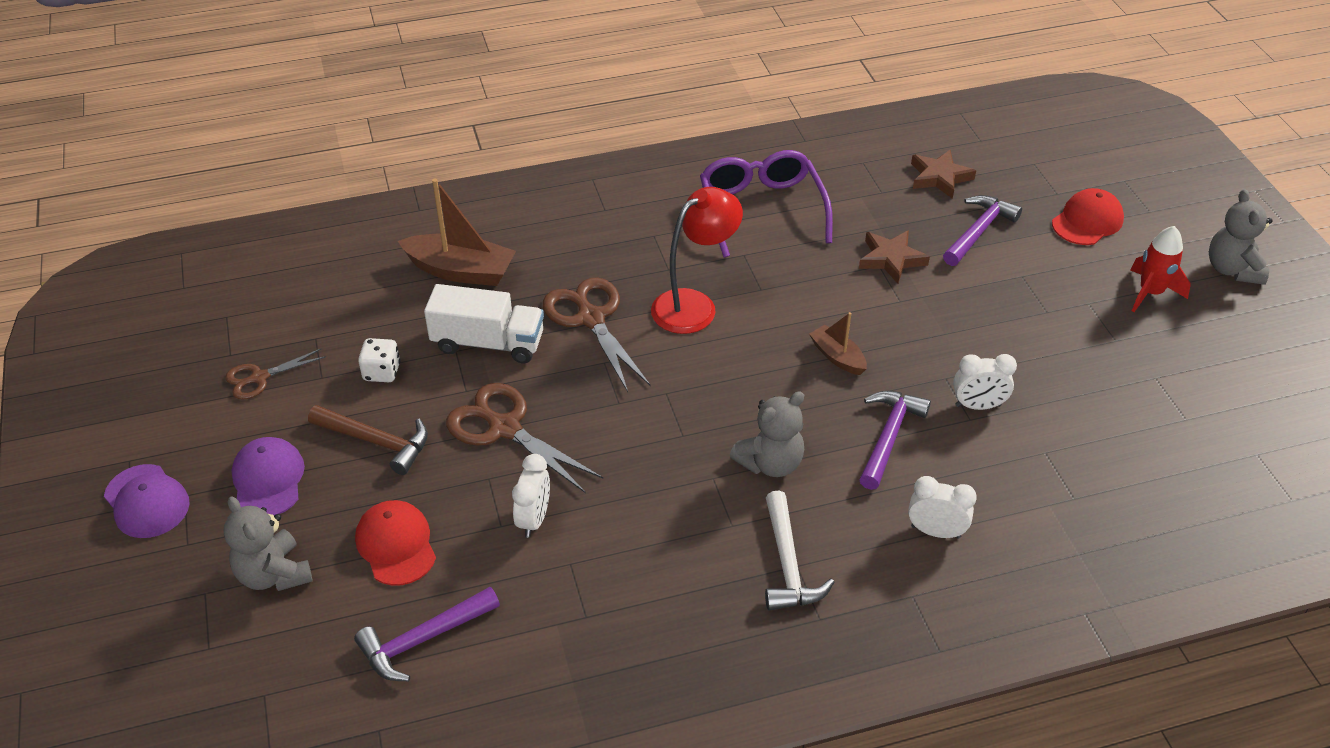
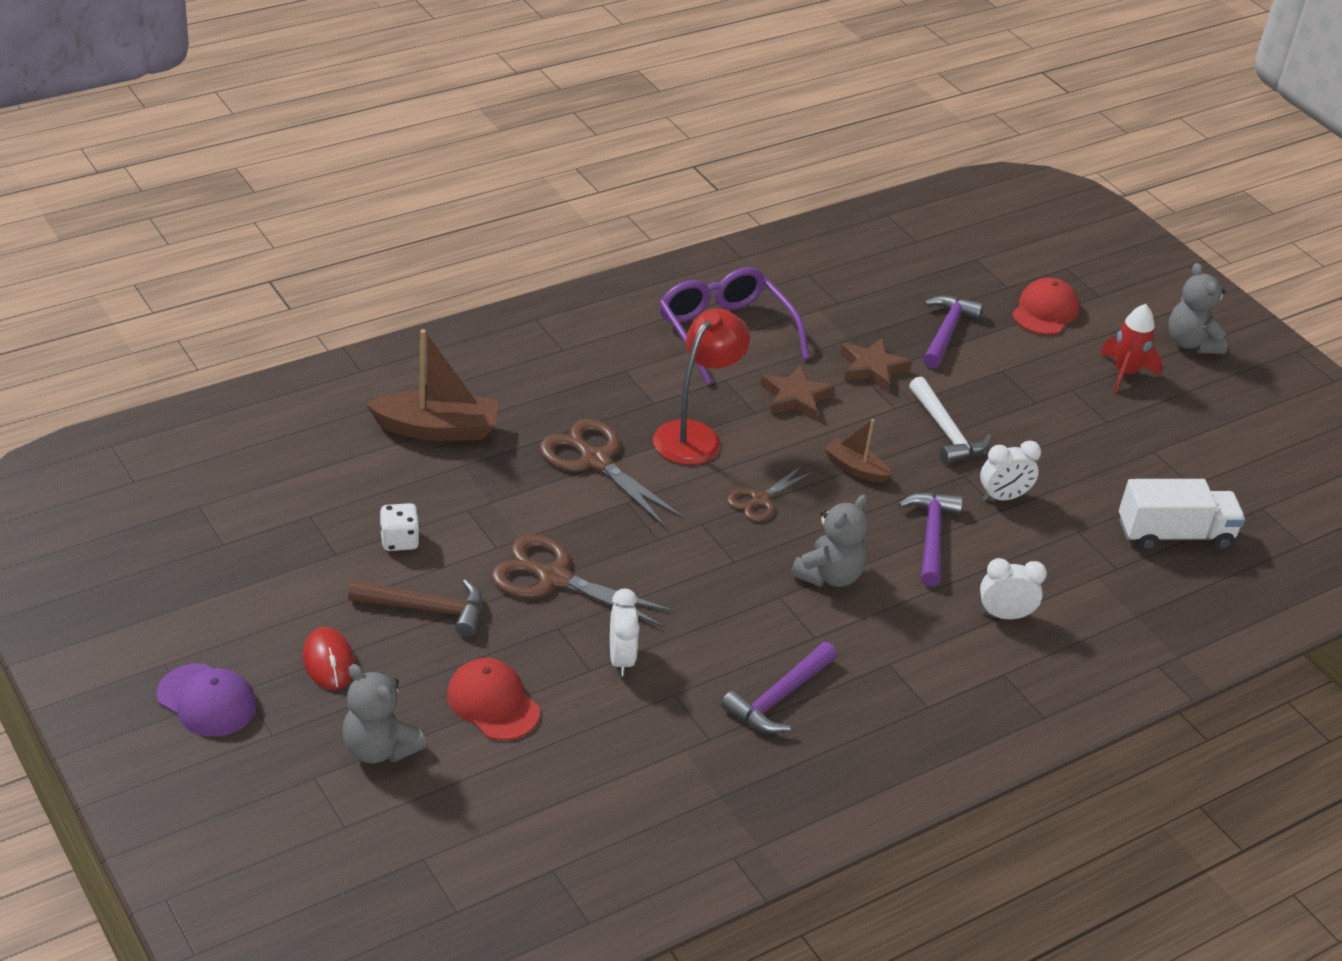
camera: 20 degrees left, 5 degrees down
(259, 378) = (268, 563): brown scissors -> brown scissors (760, 500)
(268, 480) = (328, 661): purple cap -> red mouse
(423, 640) = (560, 784): purple hammer -> purple hammer (779, 698)
(488, 343) = (499, 498): white truck -> white truck (1174, 535)
(788, 564) = (881, 664): white hammer -> white hammer (946, 432)
(939, 177) = (890, 282): brown star -> brown star (795, 397)

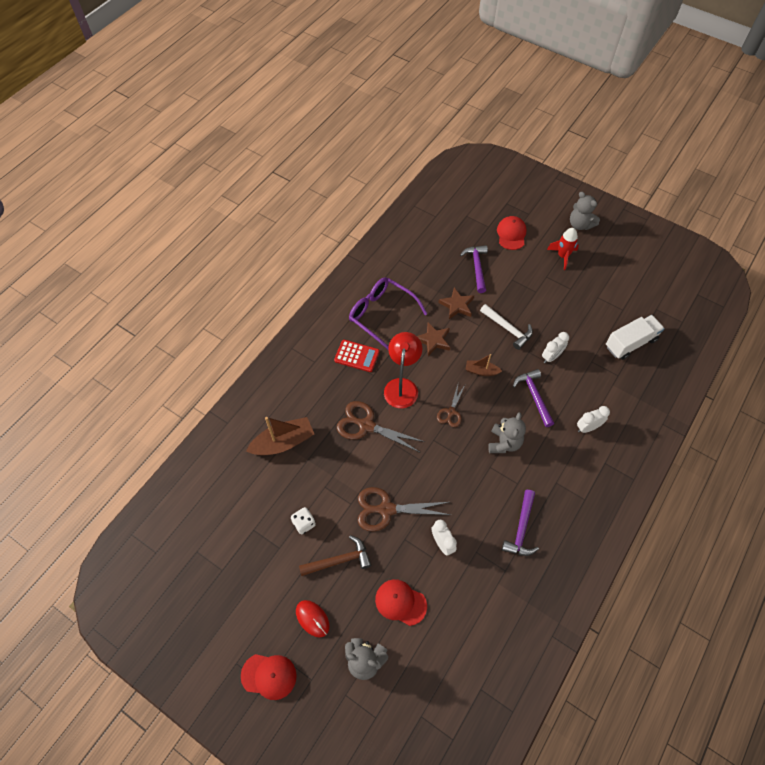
camera: 20 degrees left, 20 degrees up
(207, 700) = (269, 676): purple cap -> red cap
(642, 369) = (357, 356): none -> red calculator

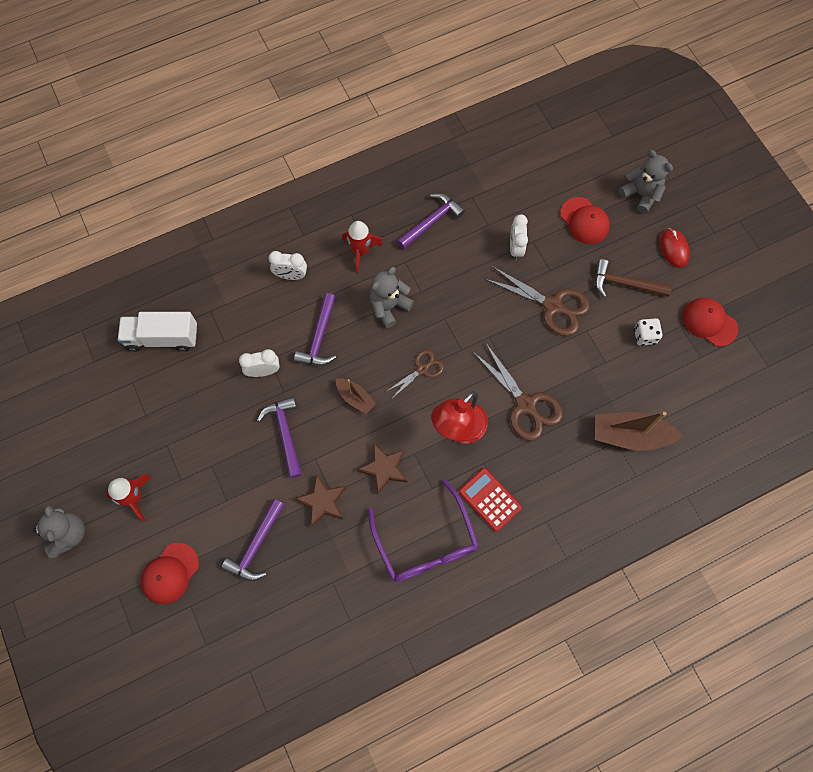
camera: 150 degrees left, 10 degrees up
(269, 676) = (733, 225): red cap -> red cap (709, 322)
(508, 329) = (285, 433): white hammer -> purple hammer
(555, 473) = (360, 251): none -> red rocket

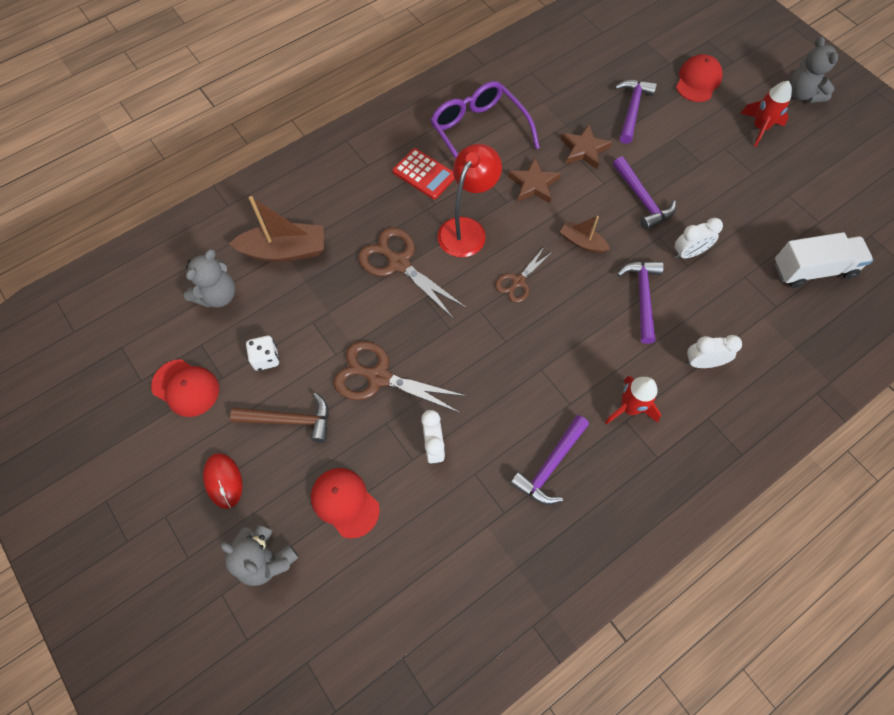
camera: 170 degrees right, 5 degrees down
(389, 306) = (574, 344): grey teddy bear -> grey teddy bear (217, 295)

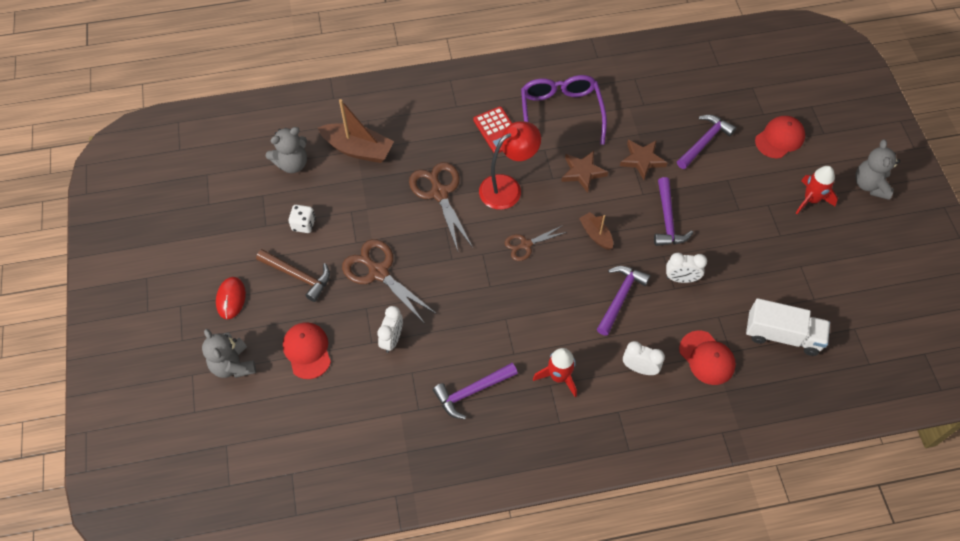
camera: 25 degrees right, 5 degrees down
(186, 388) = (237, 222): red cap -> red cap (707, 358)

